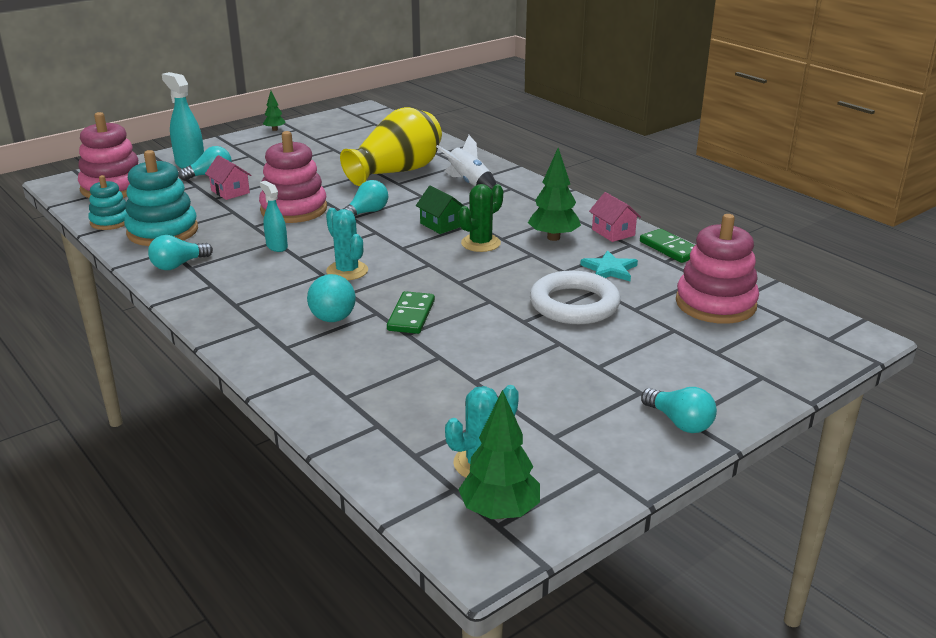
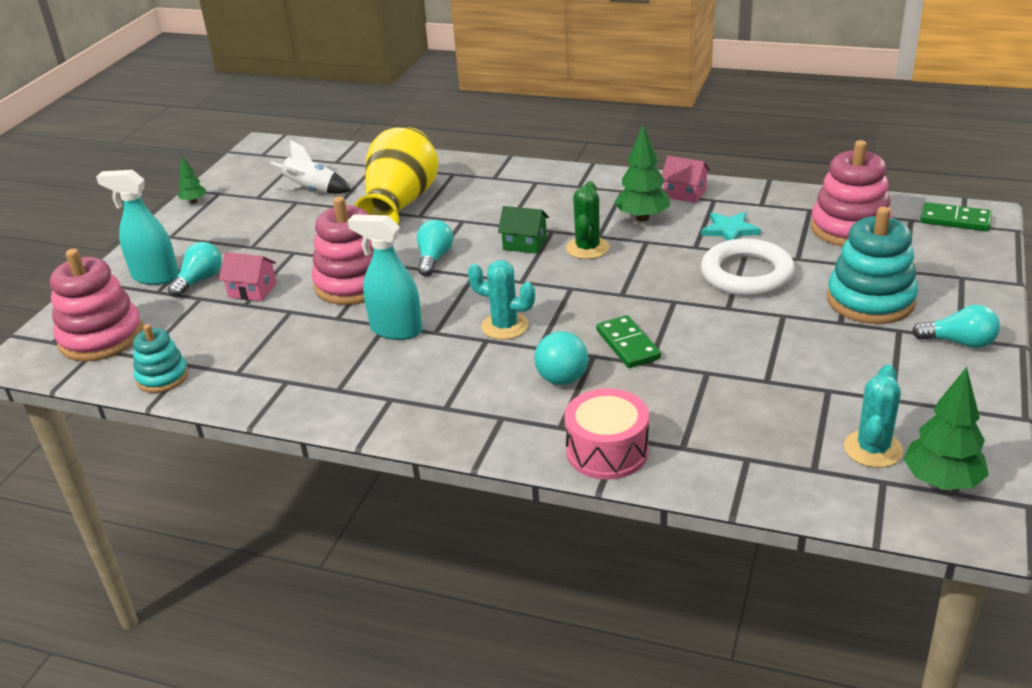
camera: 30 degrees left, 5 degrees up
(162, 231) = (244, 364): turquoise stacking toy -> turquoise stacking toy (870, 300)
(178, 265) = (321, 393): turquoise light bulb -> none
(276, 246) = (396, 330): turquoise spray bottle -> turquoise spray bottle, size x1.62
(291, 375) = (607, 451): none -> pink drum
(469, 183) = (489, 190): white rocket -> white rocket (312, 191)
(670, 248) = (750, 191): green domino -> green domino (955, 220)

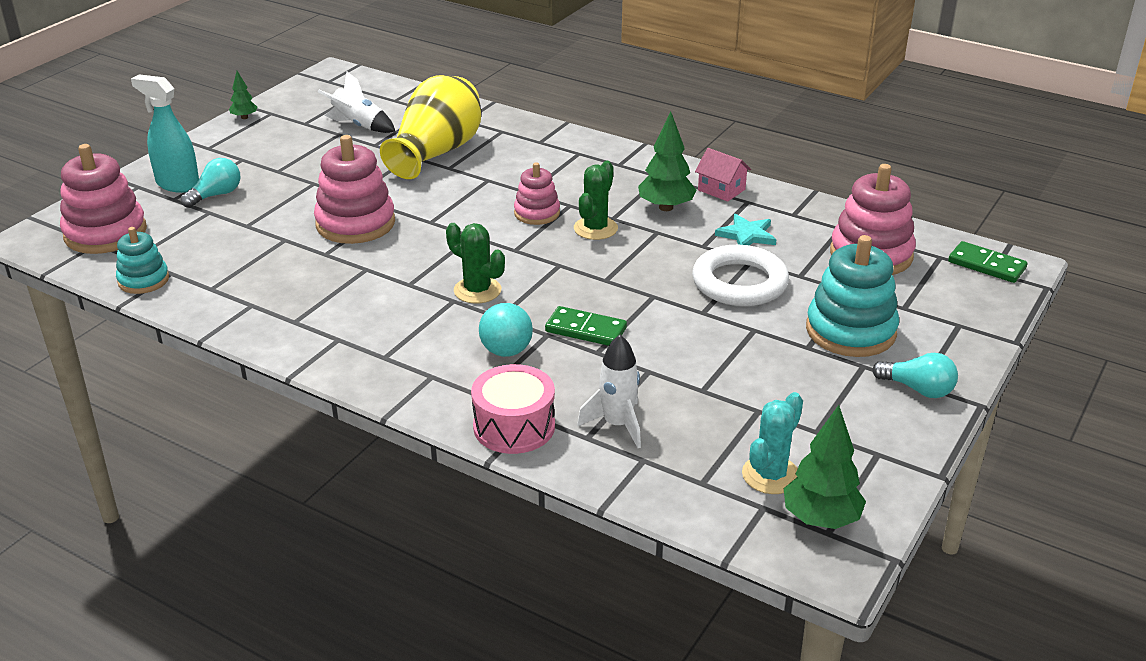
camera: 10 degrees right, 0 degrees up
(252, 290) = (259, 213): pink house -> none
(396, 330) = (373, 275): turquoise spray bottle -> none
(434, 258) = (442, 212): turquoise light bulb -> none
(505, 326) = (477, 290): turquoise cactus -> green cactus
(525, 243) = (537, 213): green house -> pink stacking toy
(627, 345) = (585, 330): green domino -> green domino turned 60 degrees counterclockwise
(705, 430) = (617, 425): none -> white rocket

